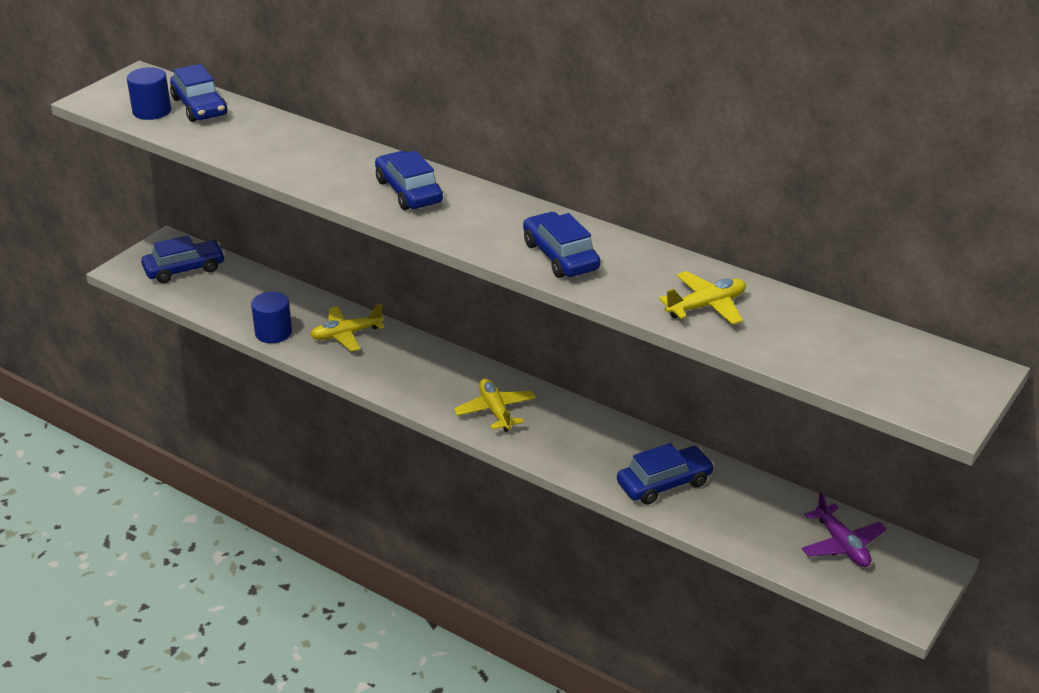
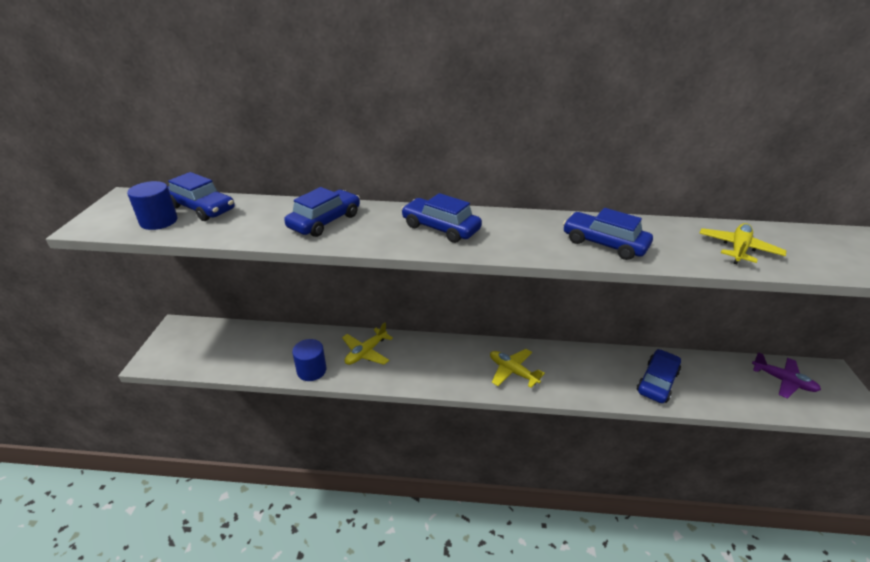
camera: 30 degrees left, 0 degrees up
(184, 269) = (204, 343): blue car -> blue car (325, 221)

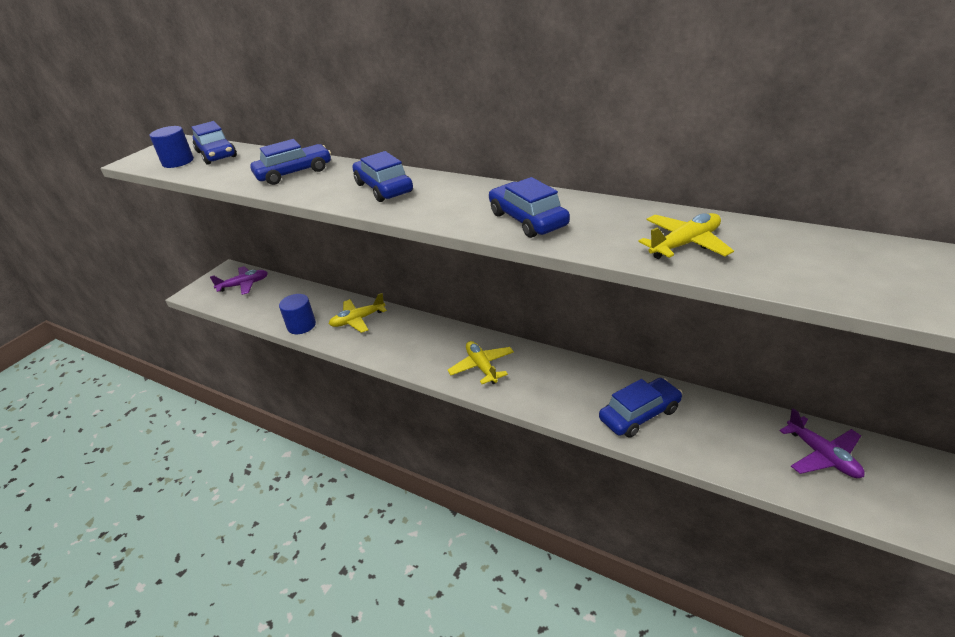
camera: 30 degrees right, 0 degrees up
(210, 340) = (244, 285): none -> purple plane

